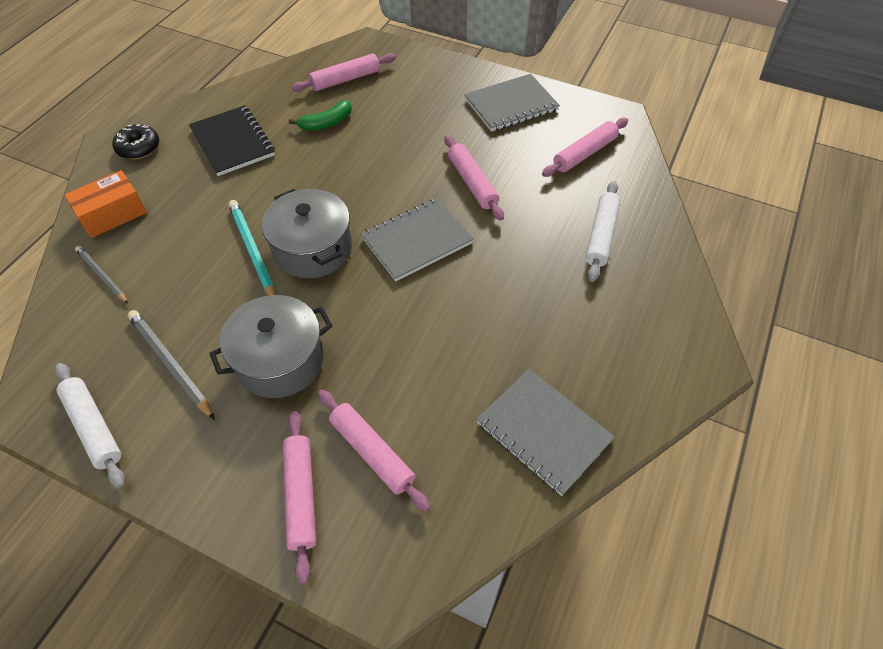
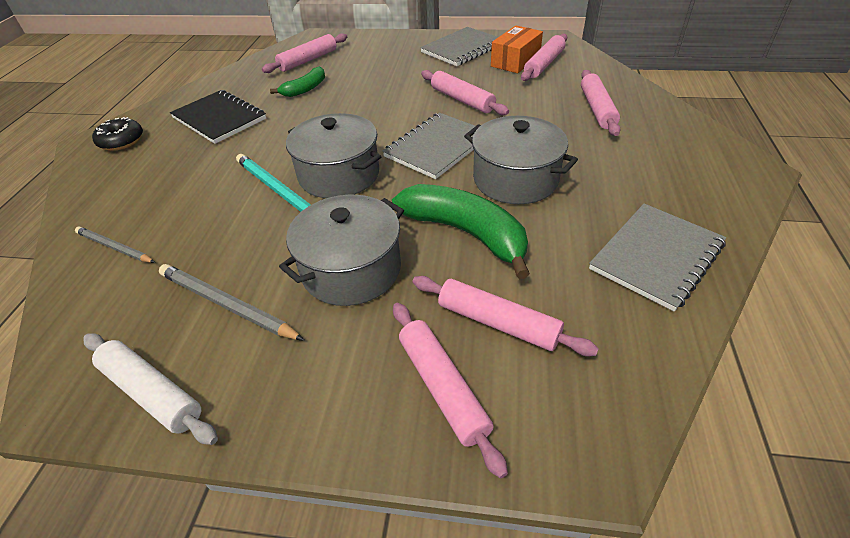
camera: 15 degrees left, 10 degrees down
(112, 214) = (110, 195): orange box -> orange box (515, 61)
(392, 352) = (465, 233): none -> green banana
(468, 303) = (515, 179): none -> grey pot
(543, 431) = (656, 257): grey notebook -> grey notebook turned 75 degrees counterclockwise
(601, 235) = (597, 109): white rolling pin -> pink rolling pin

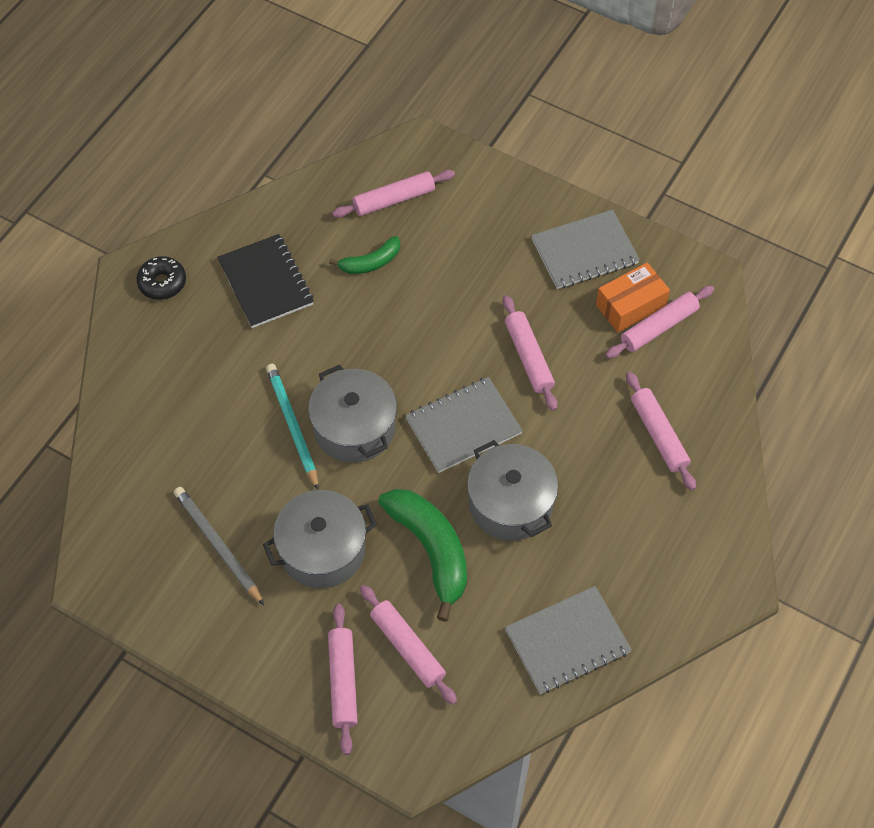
camera: 20 degrees right, 15 degrees up
(114, 247) = (141, 443): grey pencil -> none
(152, 393) = (152, 603): white rolling pin -> none
(597, 109) = (658, 435): pink rolling pin -> pink rolling pin turned 45 degrees counterclockwise

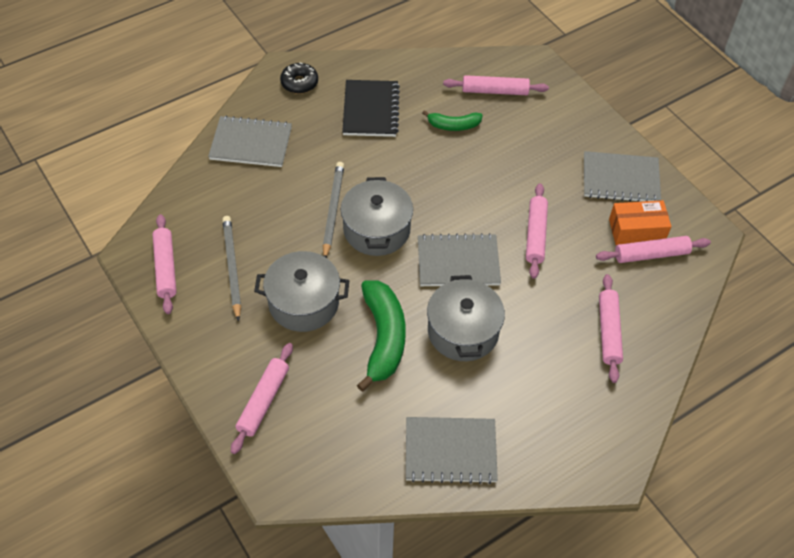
camera: 25 degrees right, 5 degrees down
(150, 384) = (251, 143): none -> grey notebook
(292, 426) = (332, 210): turquoise pencil -> grey pencil
(407, 647) = (325, 399): pink rolling pin -> pink rolling pin (165, 268)

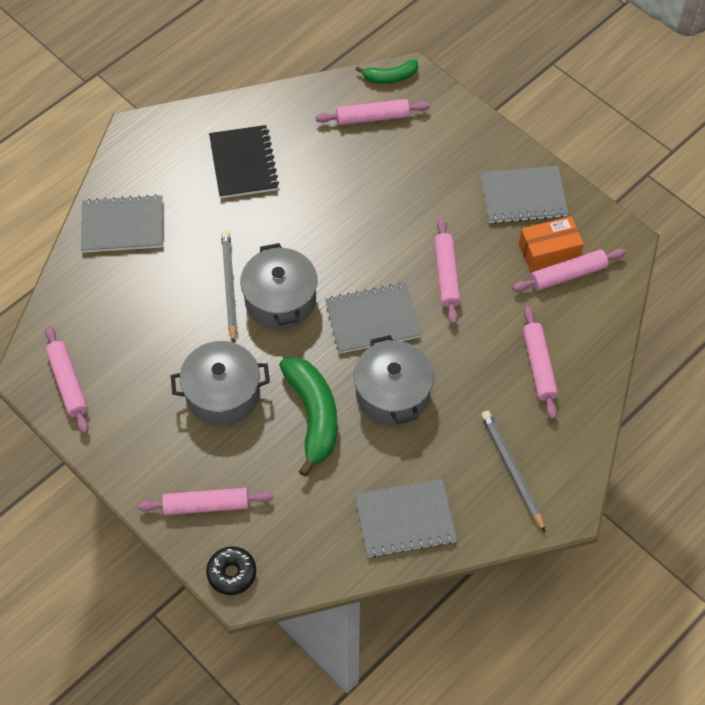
camera: 10 degrees left, 5 degrees up
(232, 268) = (138, 370): grey pencil -> grey pencil (512, 470)
(263, 401) = (206, 505): pink rolling pin -> pink rolling pin turned 75 degrees clockwise
(299, 83) = (158, 145): black donut -> black donut (232, 573)
(453, 125) = (336, 166): green banana -> green banana (390, 77)

